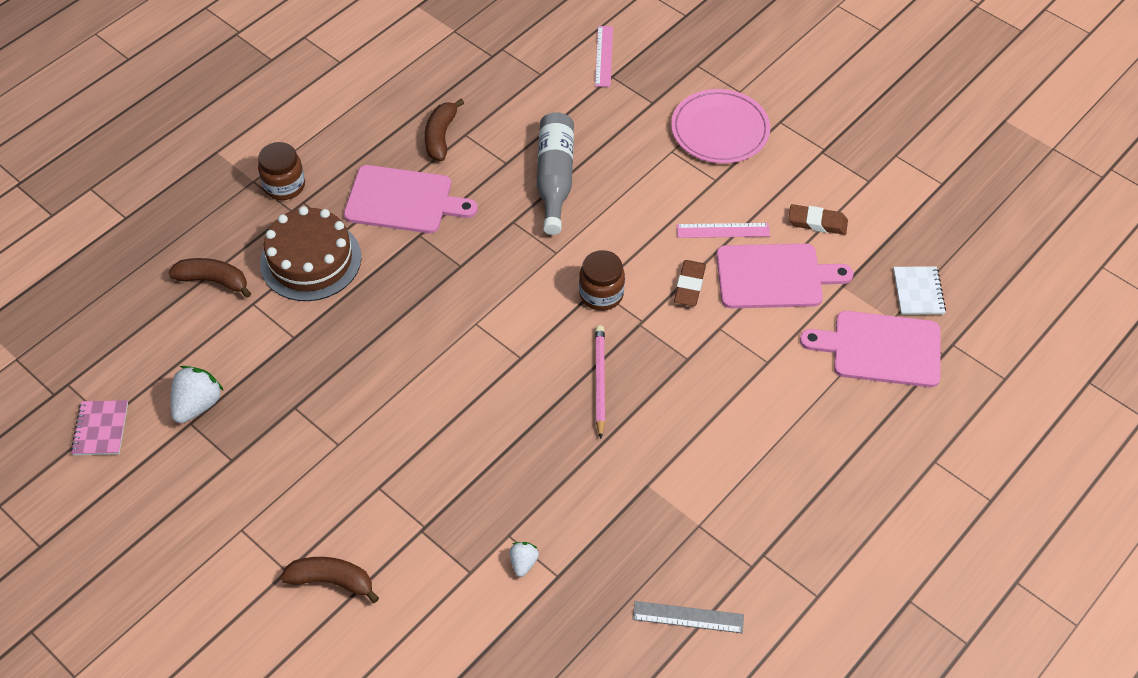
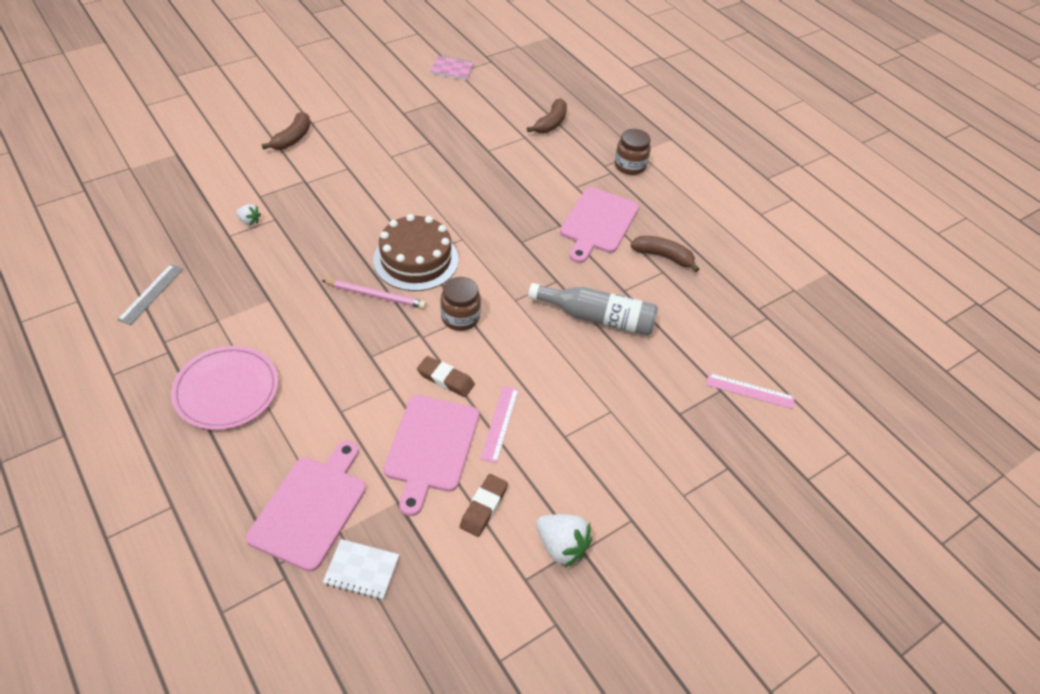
camera: 100 degrees right, 5 degrees down
(198, 405) = (451, 105): white strawberry -> white strawberry (561, 546)
(310, 260) = (554, 168): brown cake -> brown cake (416, 260)
(720, 130) = (630, 460): pink plate -> pink plate (226, 390)

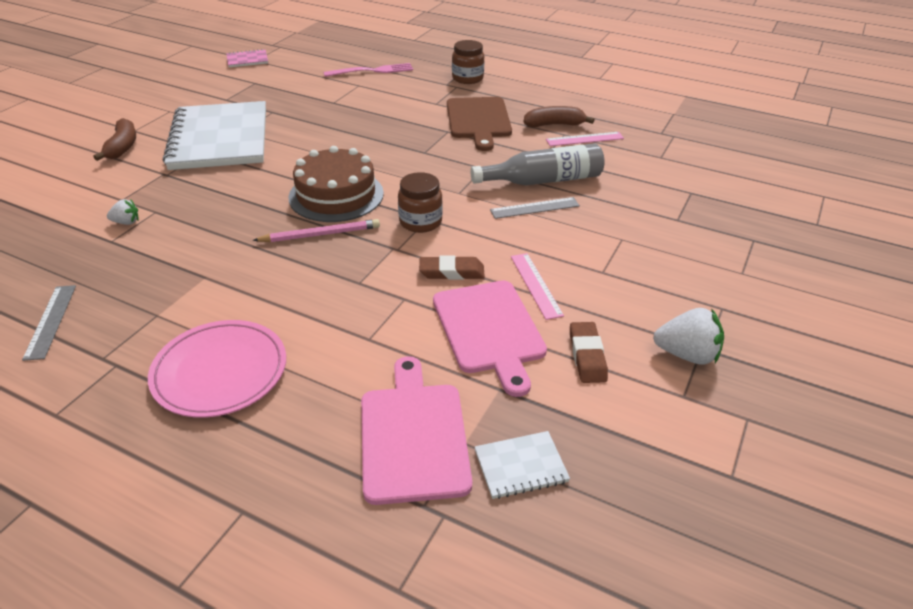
camera: 25 degrees left, 10 degrees down
(369, 159) = (220, 139): none -> white notebook
(551, 123) = (373, 71): brown banana -> pink fork
(564, 344) = (534, 208): none -> grey ruler
(598, 223) = (478, 120): pink cutting board -> brown cutting board
(750, 391) = (713, 184): pink ruler -> pink ruler (584, 139)

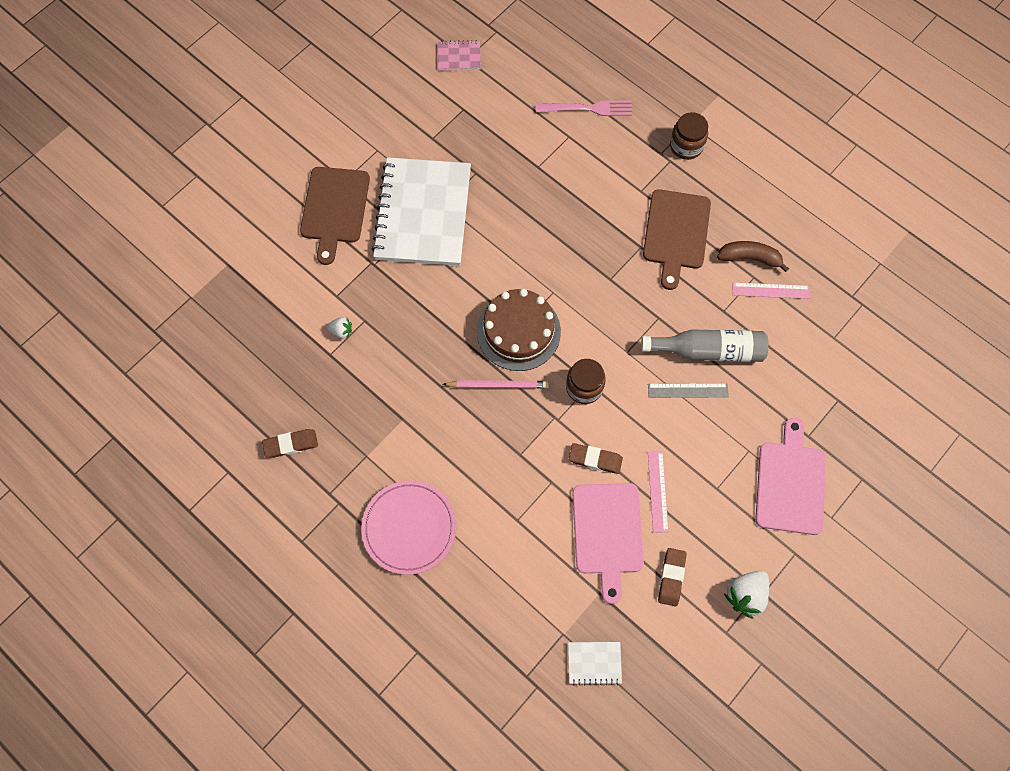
camera: 15 degrees right, 30 degrees up
(50, 321) = (291, 444): grey ruler -> brown eraser
(122, 147) = (334, 209): brown banana -> brown cutting board
(413, 436) = (531, 620): pink cutting board -> pink cutting board (790, 483)
(687, 355) = (745, 595): white strawberry -> white strawberry turned 105 degrees clockwise

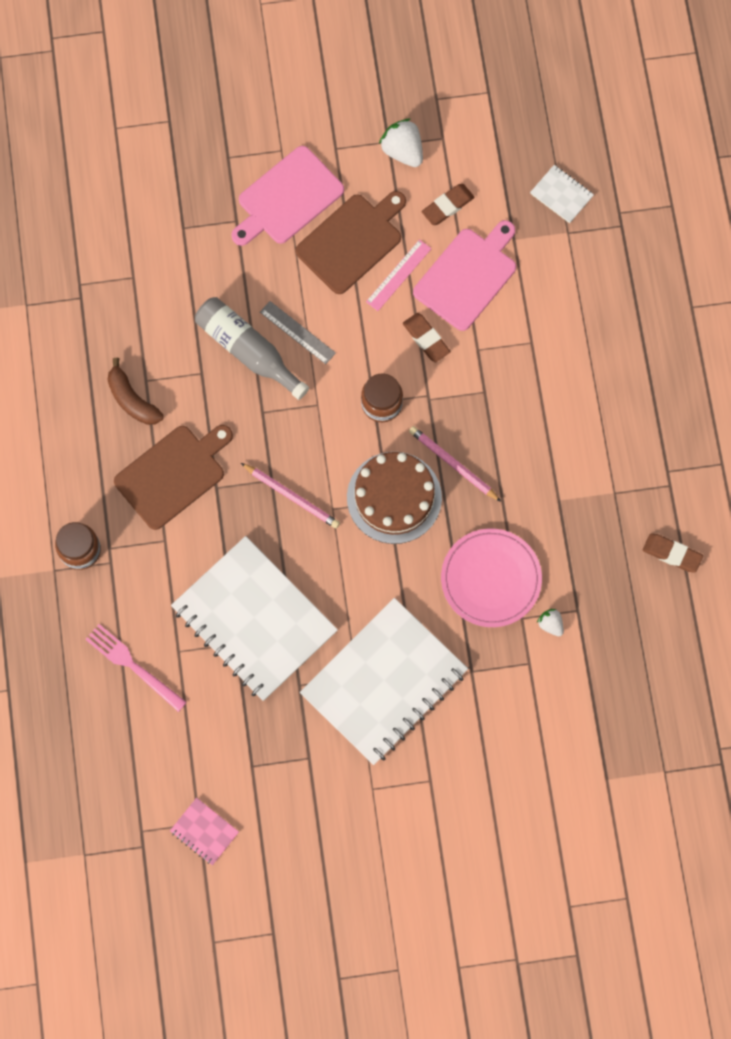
camera: 140 degrees left, 5 degrees up
(334, 209) = (463, 756): brown cutting board -> brown cutting board (352, 241)
(409, 528) = (624, 405): pink plate -> pink plate (491, 579)
(539, 188) = (254, 619): none -> white notebook
(587, 279) = (291, 496): none -> pink pencil
(745, 595) = (402, 151): white strawberry -> white strawberry turned 120 degrees counterclockwise
(771, 290) = (143, 357): pink ruler -> none

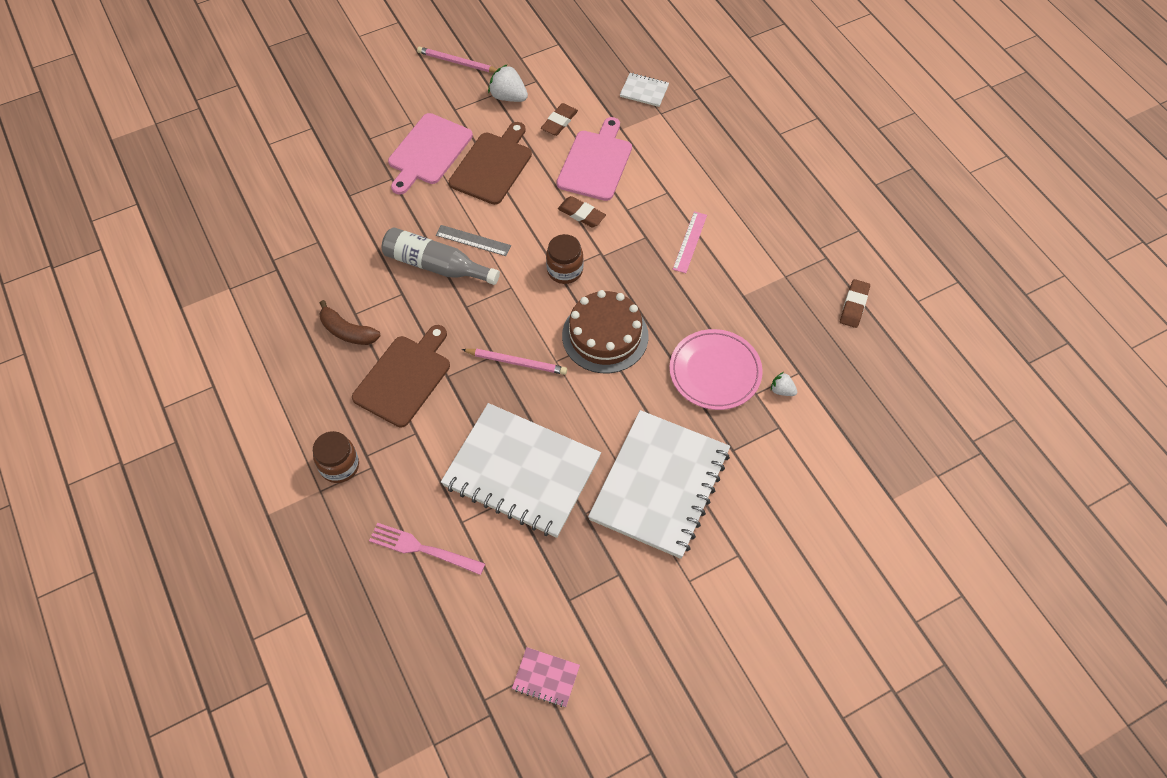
camera: 20 degrees left, 15 degrees down
(398, 275) = (540, 177): pink ruler -> pink ruler (689, 242)
(453, 464) = (644, 296): pink pencil -> pink pencil (458, 62)
(672, 554) = (854, 305): brown eraser -> brown eraser turned 75 degrees counterclockwise

